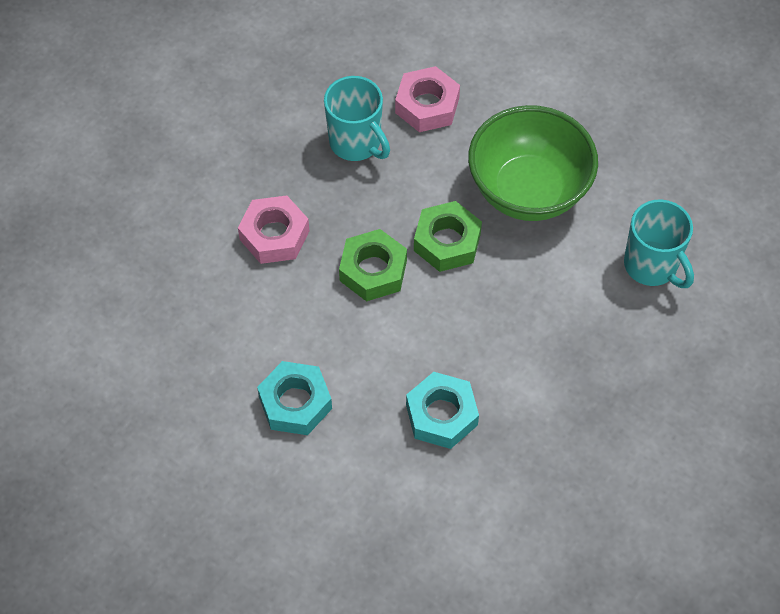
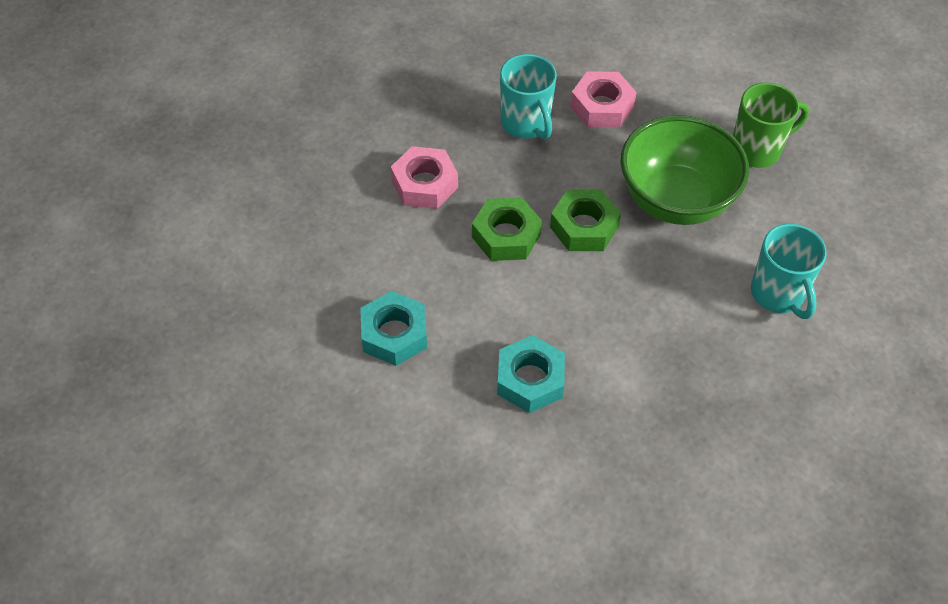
camera: 15 degrees right, 5 degrees down
(593, 117) = (757, 150): none -> green mug

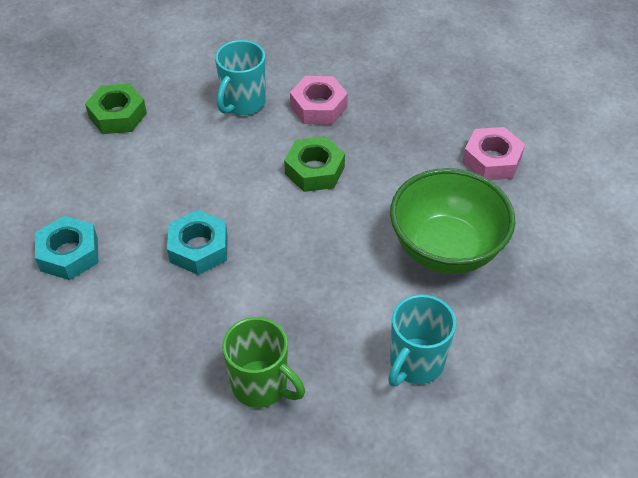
camera: 55 degrees right, 5 degrees down
(394, 334) = (178, 158): turquoise nut -> turquoise nut (69, 254)
(526, 123) = (428, 128): turquoise mug -> turquoise mug (243, 103)
(584, 227) = (365, 208): green nut -> green nut (118, 115)
(757, 150) = (554, 276): green mug -> green mug (261, 386)

